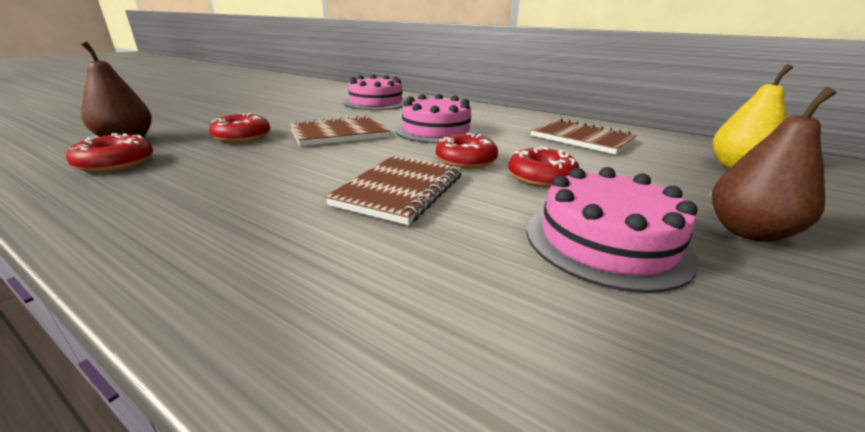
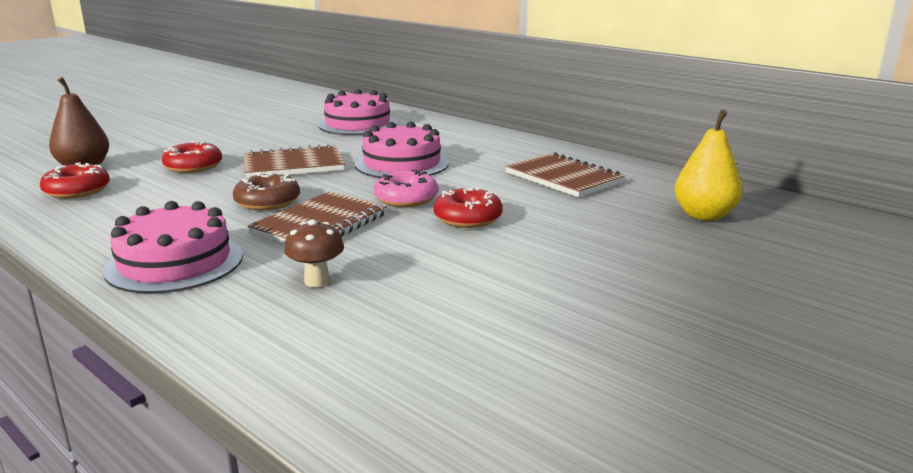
camera: 10 degrees right, 5 degrees down
(331, 168) = (267, 202): none -> brown donut
(445, 269) = (317, 281): none -> brown mushroom
(465, 160) = (406, 199): red donut -> pink donut
(606, 241) = (466, 272): pink cake -> pink cake (175, 262)
(748, 232) = (608, 272): brown pear -> none

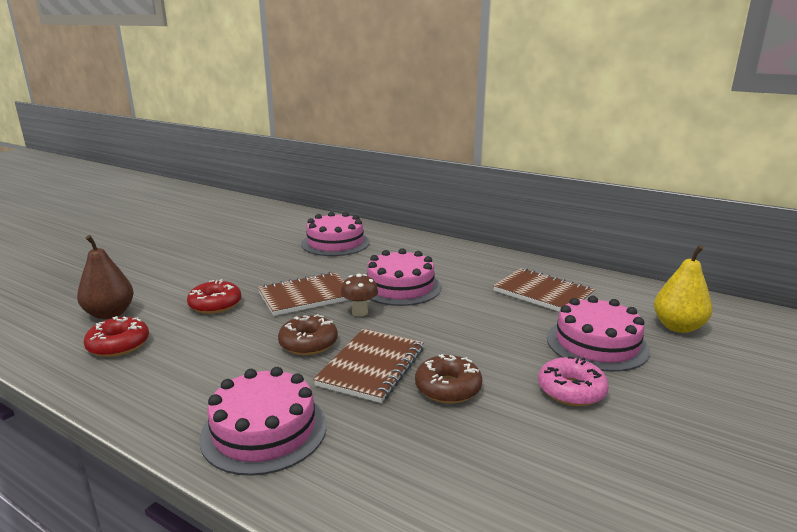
camera: 10 degrees left, 0 degrees up
(317, 281) = (410, 440): brown mushroom -> brown mushroom (360, 312)
(389, 246) = (448, 388): none -> brown donut
(406, 199) = (428, 328): pink donut -> pink donut (571, 390)
(468, 218) = (494, 347): red donut -> none
(590, 223) = (597, 344): none -> pink cake

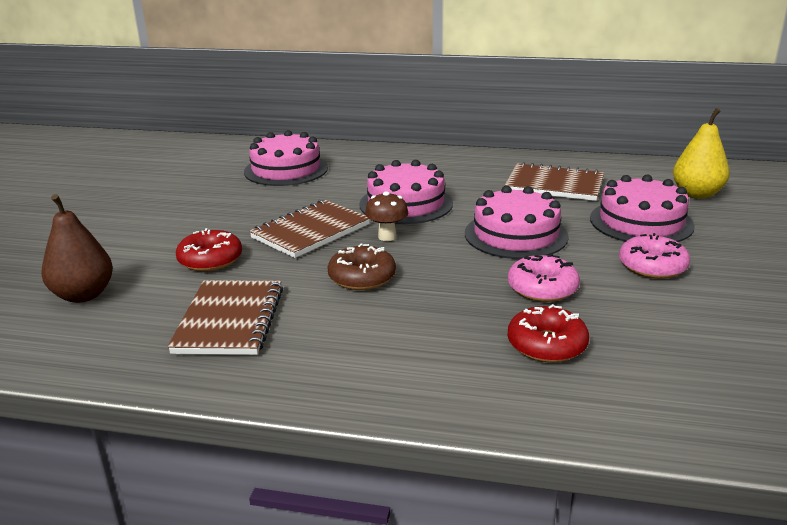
camera: 20 degrees left, 5 degrees up
(118, 345) = (136, 325): red donut -> red donut (546, 345)
(264, 430) = (400, 366): pink cake -> pink cake (515, 235)
(371, 367) = (451, 286): brown notebook -> brown notebook (229, 320)
(448, 388) = (542, 288): brown donut -> pink donut

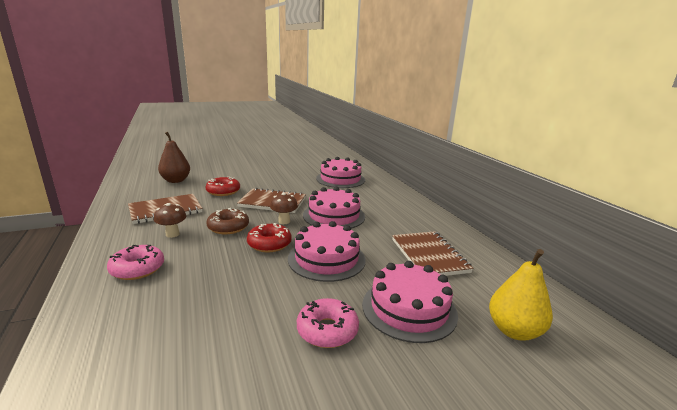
camera: 55 degrees right, 5 degrees down
(338, 323) = (172, 234): none -> brown mushroom
(542, 288) = (252, 286): pink donut -> pink donut (137, 269)
(546, 345) = (171, 304): red donut -> red donut (269, 244)

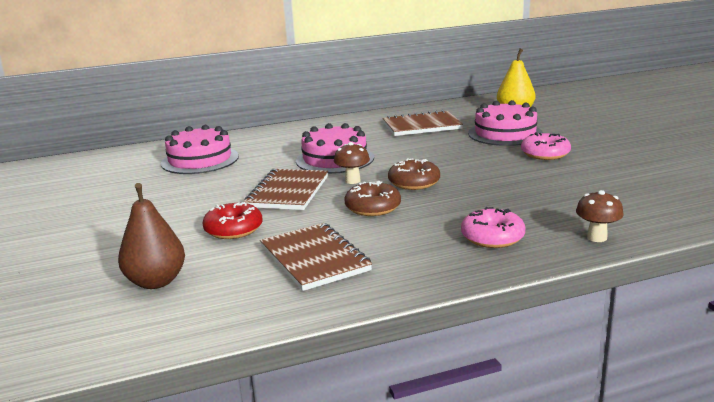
camera: 85 degrees left, 0 degrees up
(172, 234) = (399, 236): brown mushroom -> brown mushroom (597, 237)
(269, 244) = (414, 182): red donut -> brown donut
(326, 259) = (439, 158): pink cake -> none

